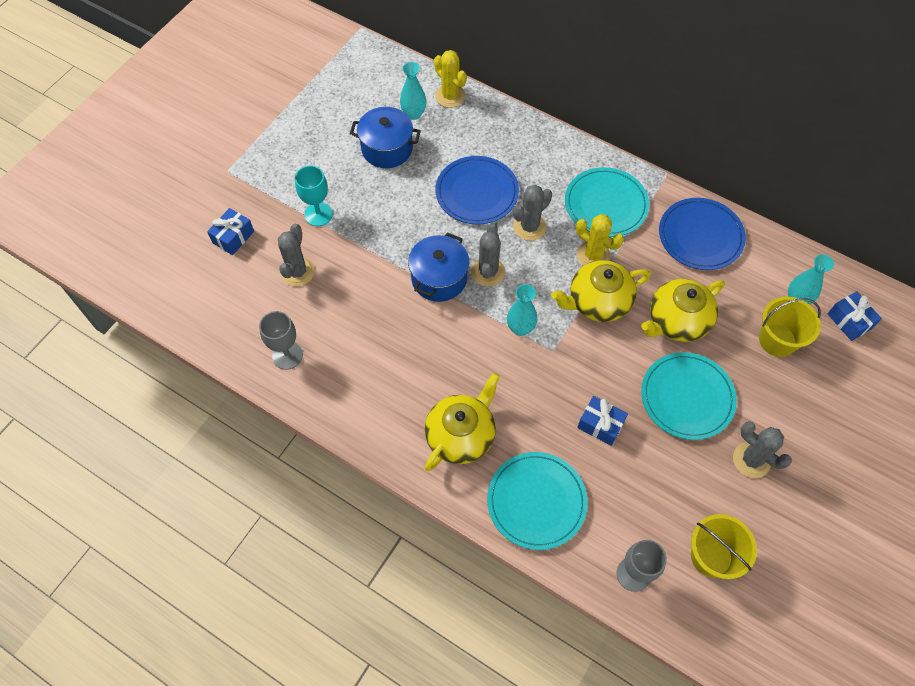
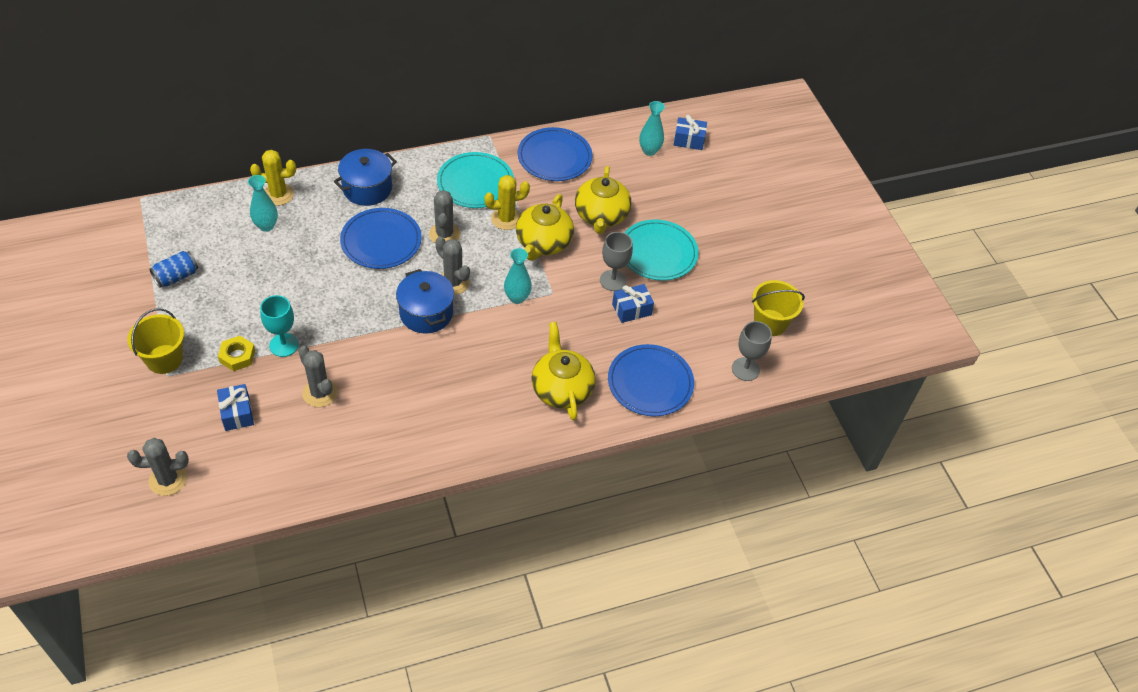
camera: 55 degrees left, 10 degrees down
(282, 196) = (237, 356): none -> yellow nut
(287, 355) = (386, 448): grey goblet -> grey goblet (613, 280)
(315, 104) = (176, 277): none -> blue can
(387, 149) = (277, 263): blue pot -> blue pot (367, 188)
(536, 501) = (650, 382): turquoise plate -> blue plate
(751, 460) = (729, 255): grey cactus -> grey cactus (168, 480)
(777, 340) = (666, 181): yellow bucket -> yellow bucket (164, 359)

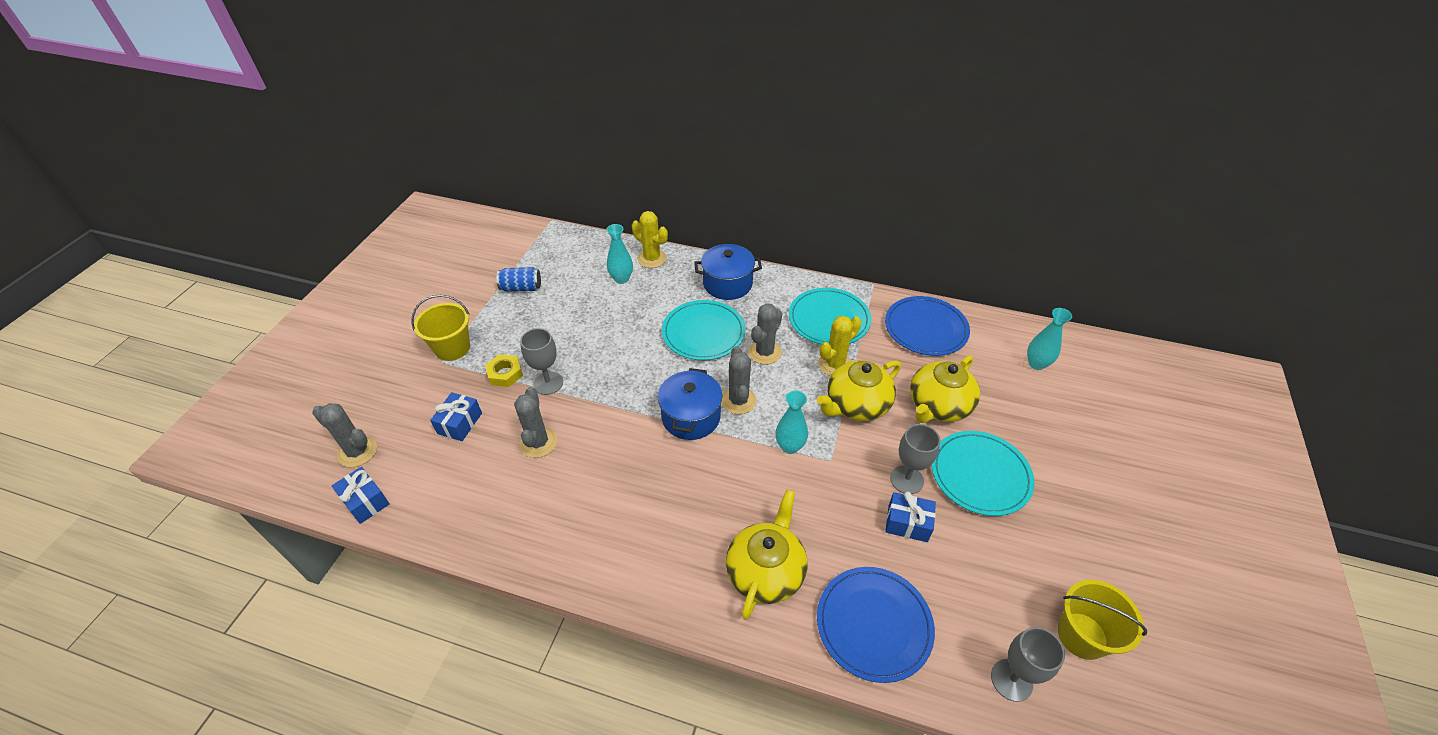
camera: 40 degrees right, 5 degrees down
(284, 345) = (548, 383): turquoise goblet -> grey goblet
(381, 241) = (703, 332): blue plate -> turquoise plate
(506, 219) = (835, 364): yellow cactus -> yellow cactus turned 60 degrees counterclockwise
(689, 140) = (1091, 372): blue gift -> blue gift (365, 501)

